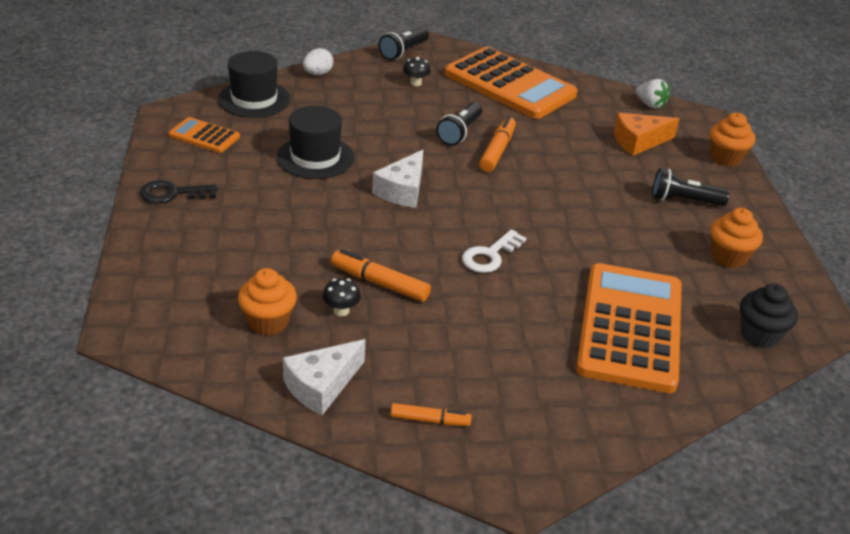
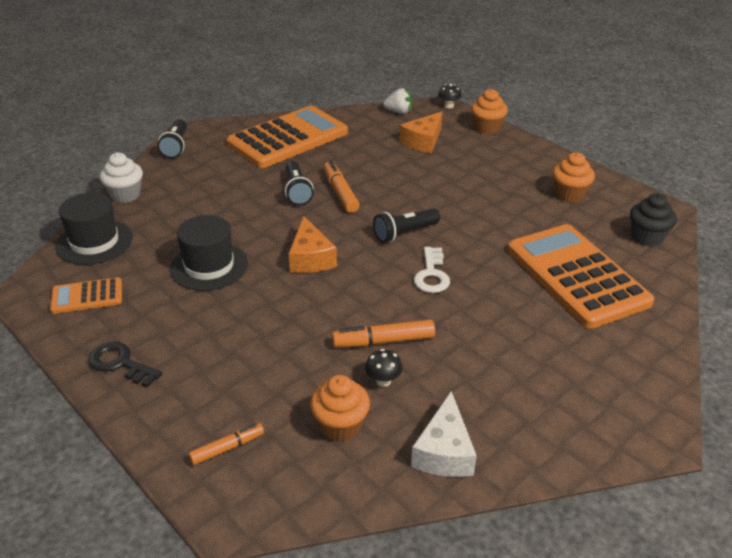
camera: 35 degrees left, 0 degrees up
(172, 193) = (120, 363): black key -> black key turned 75 degrees clockwise
(318, 74) = (125, 195): white egg -> white cupcake
(402, 190) = (310, 258): white cheese -> orange cheese
(416, 83) = (216, 167): black mushroom -> black mushroom (449, 106)
(430, 420) = (547, 425): orange marker -> orange marker (227, 448)
(509, 84) = (288, 138): orange calculator -> orange calculator turned 45 degrees counterclockwise
(684, 200) = (499, 169): black flashlight -> black flashlight (404, 233)

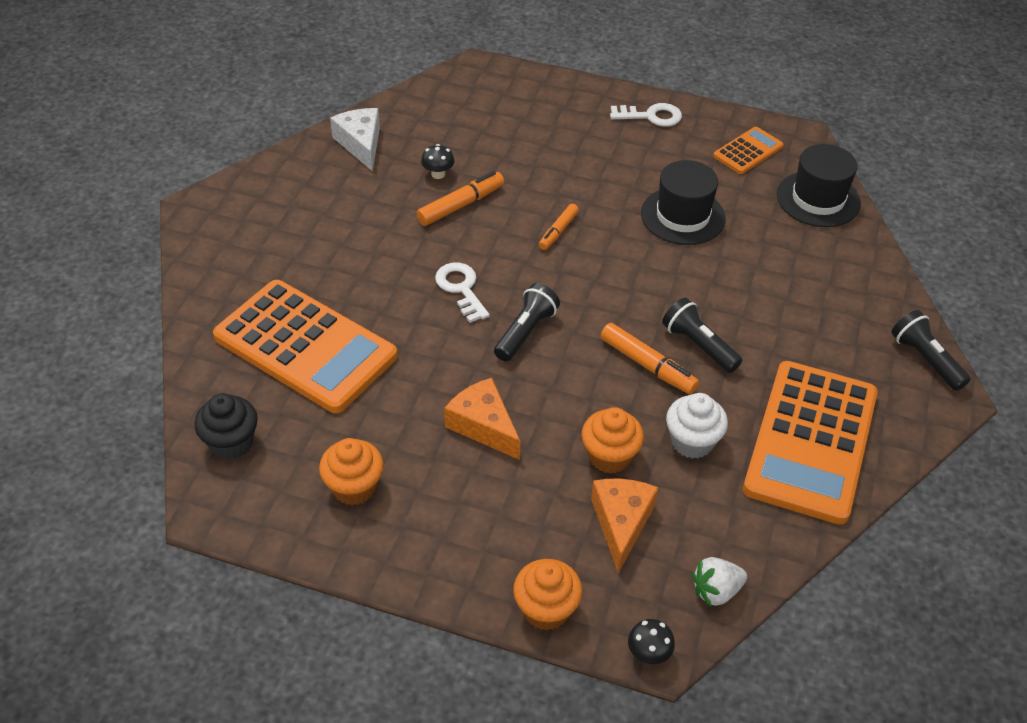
camera: 150 degrees right, 10 degrees up
(120, 363) = (651, 116): black key -> white key
(125, 195) = (872, 262): white cupcake -> white cupcake (692, 442)
(227, 448) = (514, 96): orange marker -> orange marker (558, 231)
(310, 258) = (597, 261): orange cheese -> orange cheese (483, 426)
(340, 426) = (447, 134): orange cupcake -> orange cupcake (609, 456)

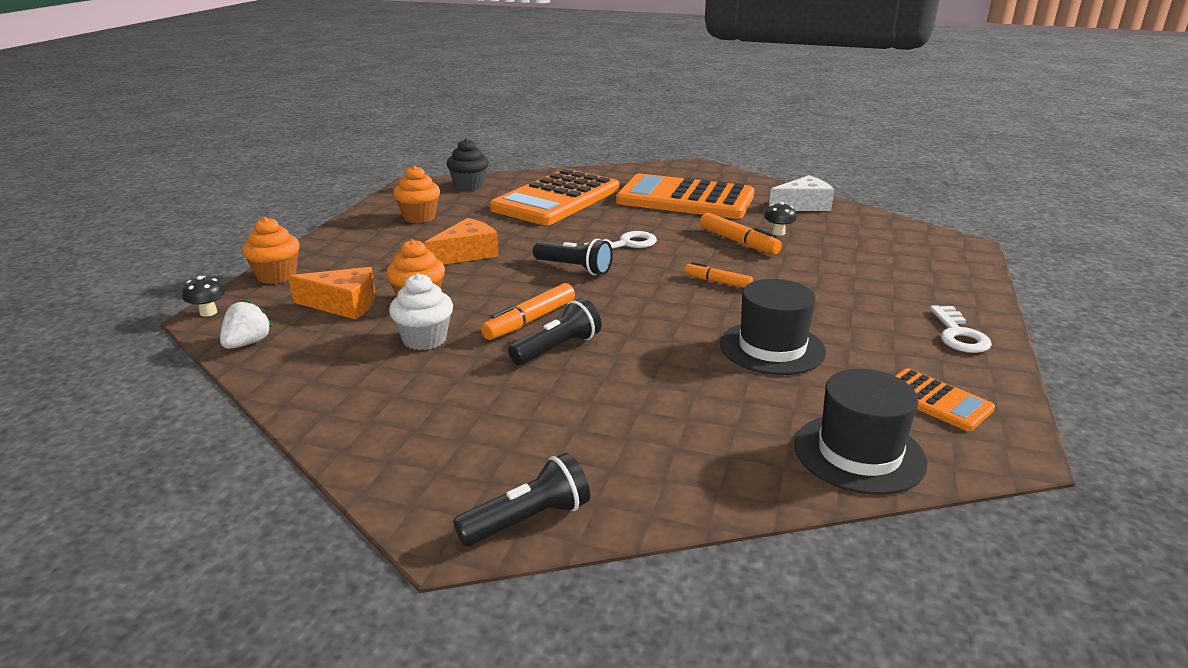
camera: 90 degrees right, 20 degrees down
(716, 591) = (247, 343): white strawberry -> white strawberry turned 45 degrees clockwise
(810, 441) = (405, 408): orange calculator -> orange calculator (685, 199)

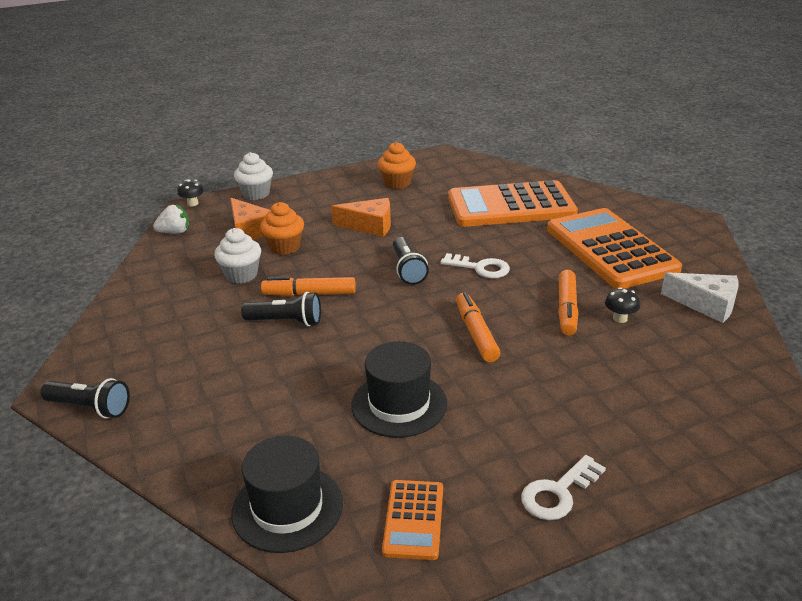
camera: 50 degrees right, 5 degrees up
(276, 276) = (256, 194): orange cupcake -> white cupcake
(469, 186) = (475, 169): black cupcake -> none
(718, 282) = (476, 333): orange marker -> orange marker, size x1.53

